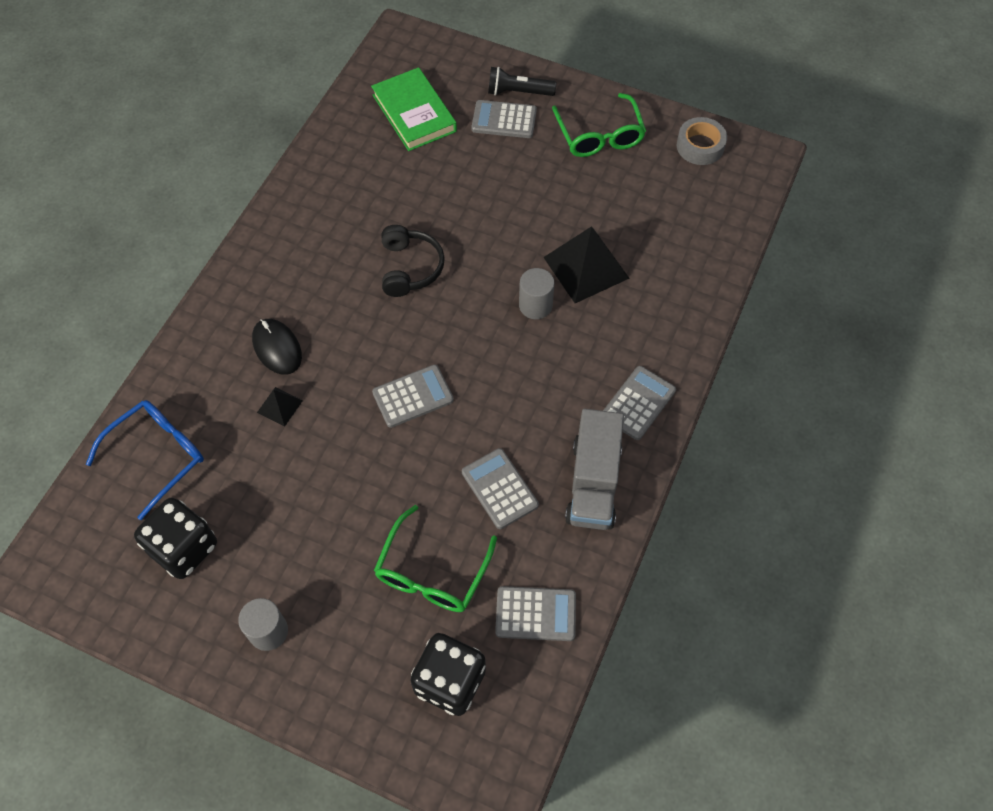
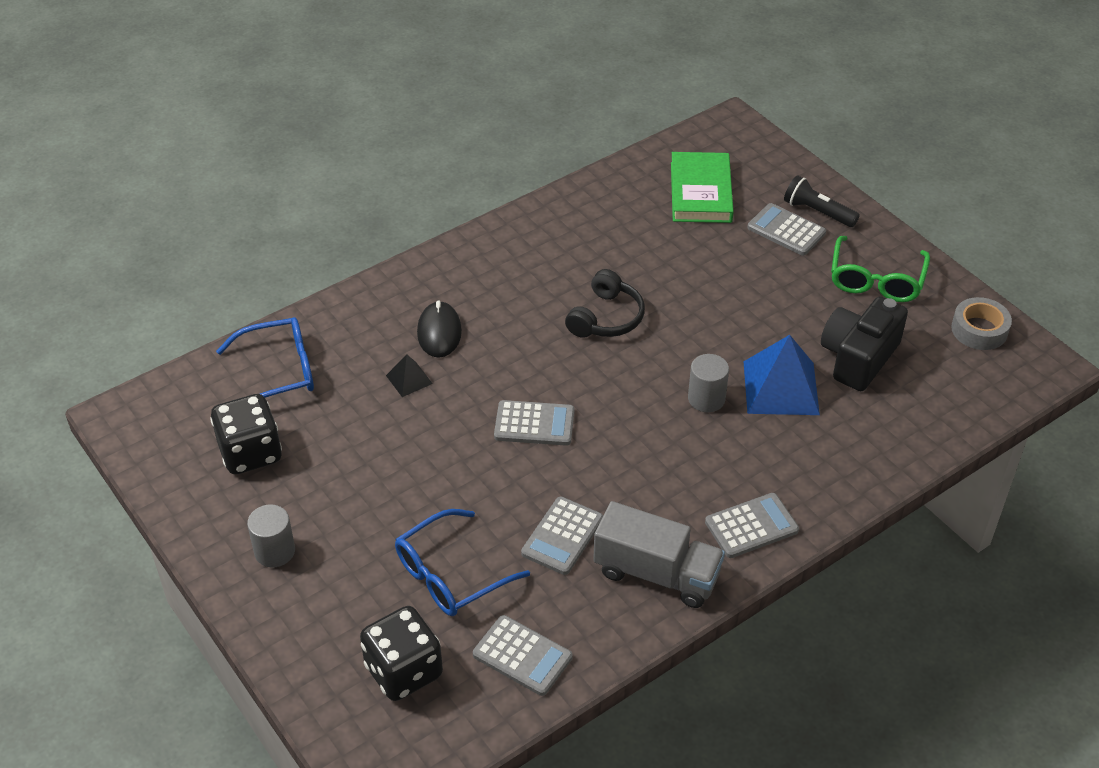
camera: 30 degrees right, 15 degrees down
(432, 572) = (450, 575): green glasses -> blue glasses
(500, 489) = (562, 536): grey calculator -> grey calculator turned 150 degrees counterclockwise
(586, 267) = (781, 387): black pyramid -> blue pyramid
(593, 483) = (656, 573): grey truck -> grey truck turned 105 degrees counterclockwise
(627, 212) = (858, 358): none -> black camera

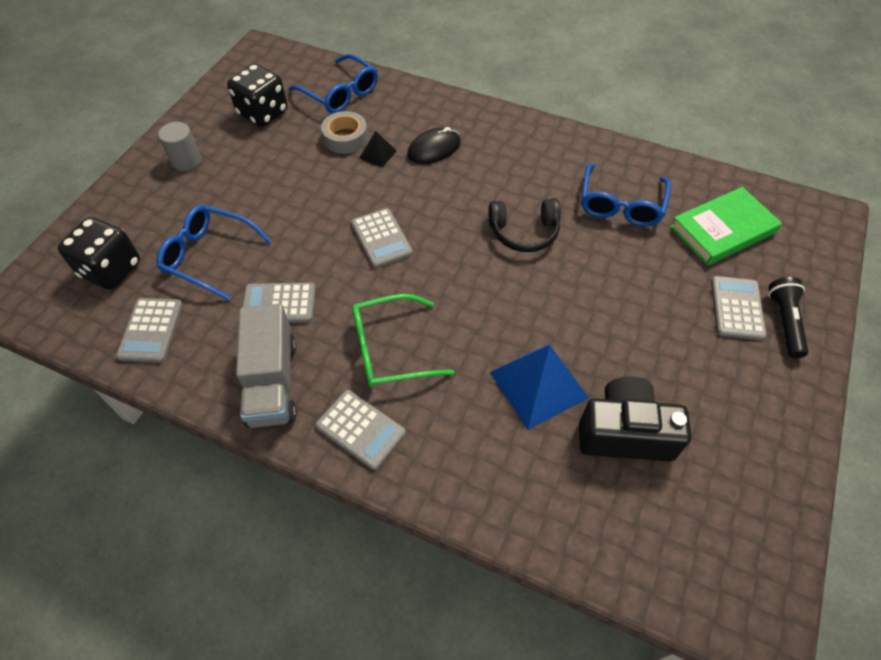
camera: 60 degrees right, 10 degrees up
(623, 238) = (620, 205): none -> blue glasses
(706, 399) = (485, 335): grey cylinder -> none
(876, 280) = (740, 407): green glasses -> green glasses (389, 349)
(979, 330) = (756, 532): grey tape -> grey tape (345, 138)

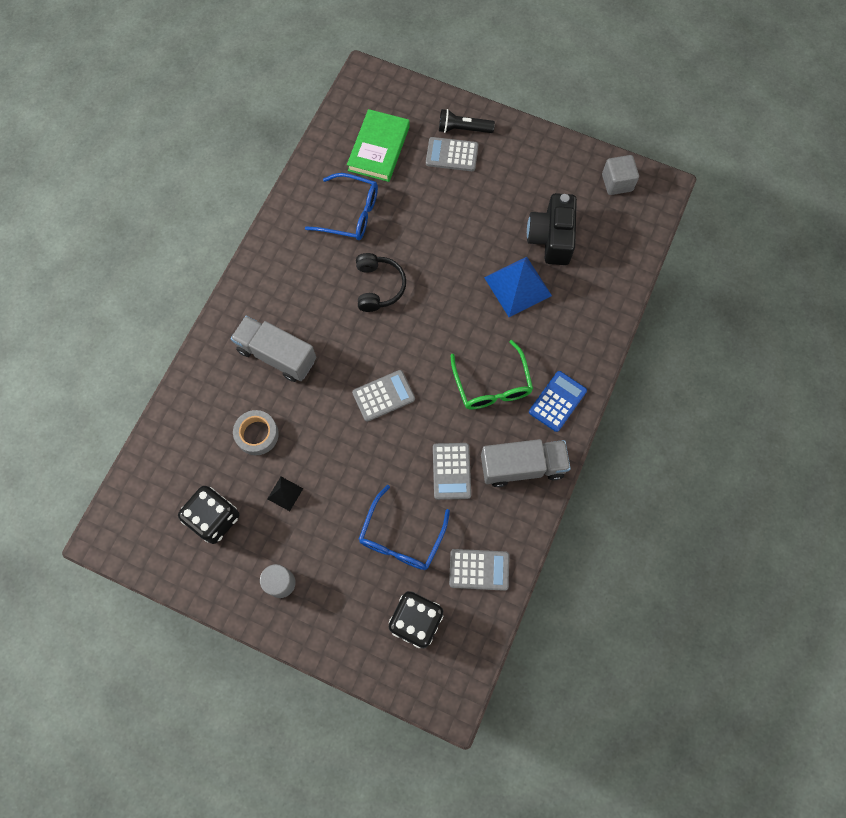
camera: 90 degrees left, 15 degrees up
(340, 93) = (190, 444): blue glasses -> none
(361, 429) = (557, 401): grey calculator -> blue calculator
(377, 154) = (281, 404): black pyramid -> black pyramid (285, 493)
(434, 149) = (277, 355): black mouse -> grey truck
(722, 230) = (379, 148): green book -> green book turned 45 degrees clockwise
(751, 543) = (617, 183): none -> grey cube

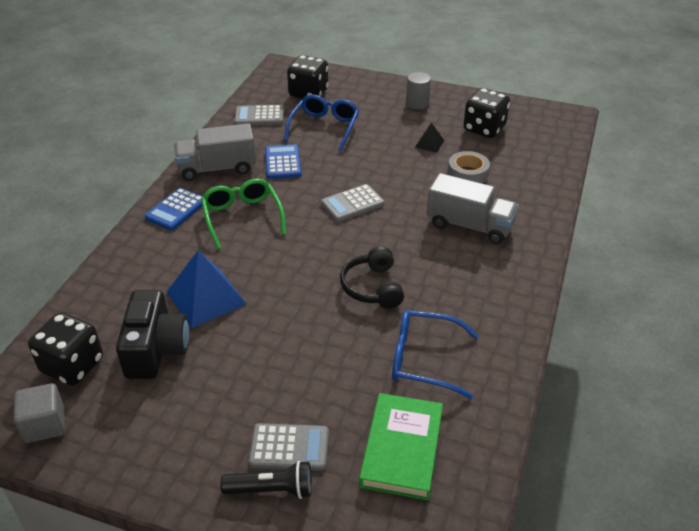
camera: 175 degrees right, 30 degrees down
(451, 471) = (283, 162): grey calculator -> blue calculator
(611, 228) = (72, 366): none -> black dice

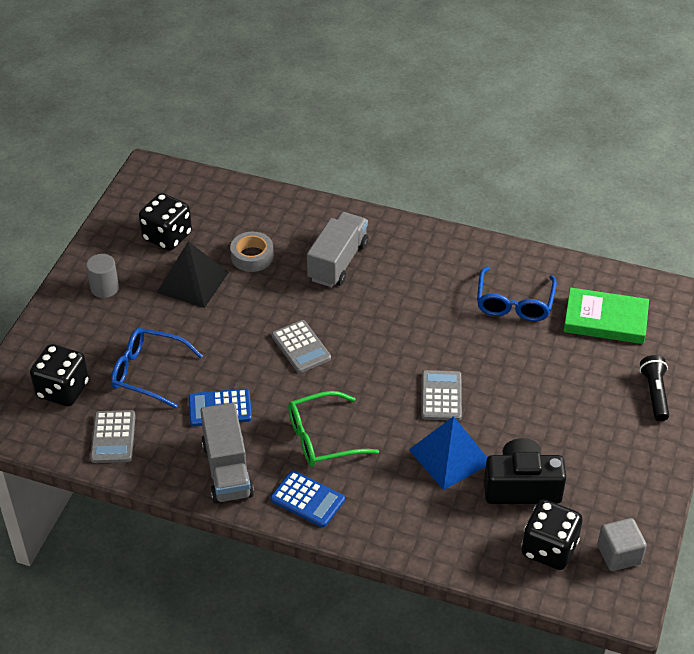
camera: 90 degrees left, 5 degrees up
(289, 448) = (615, 385): grey calculator -> grey calculator (441, 396)
(373, 287) = (428, 333): black headphones -> none
(429, 143) = (192, 282): black pyramid -> black pyramid, size x2.04

